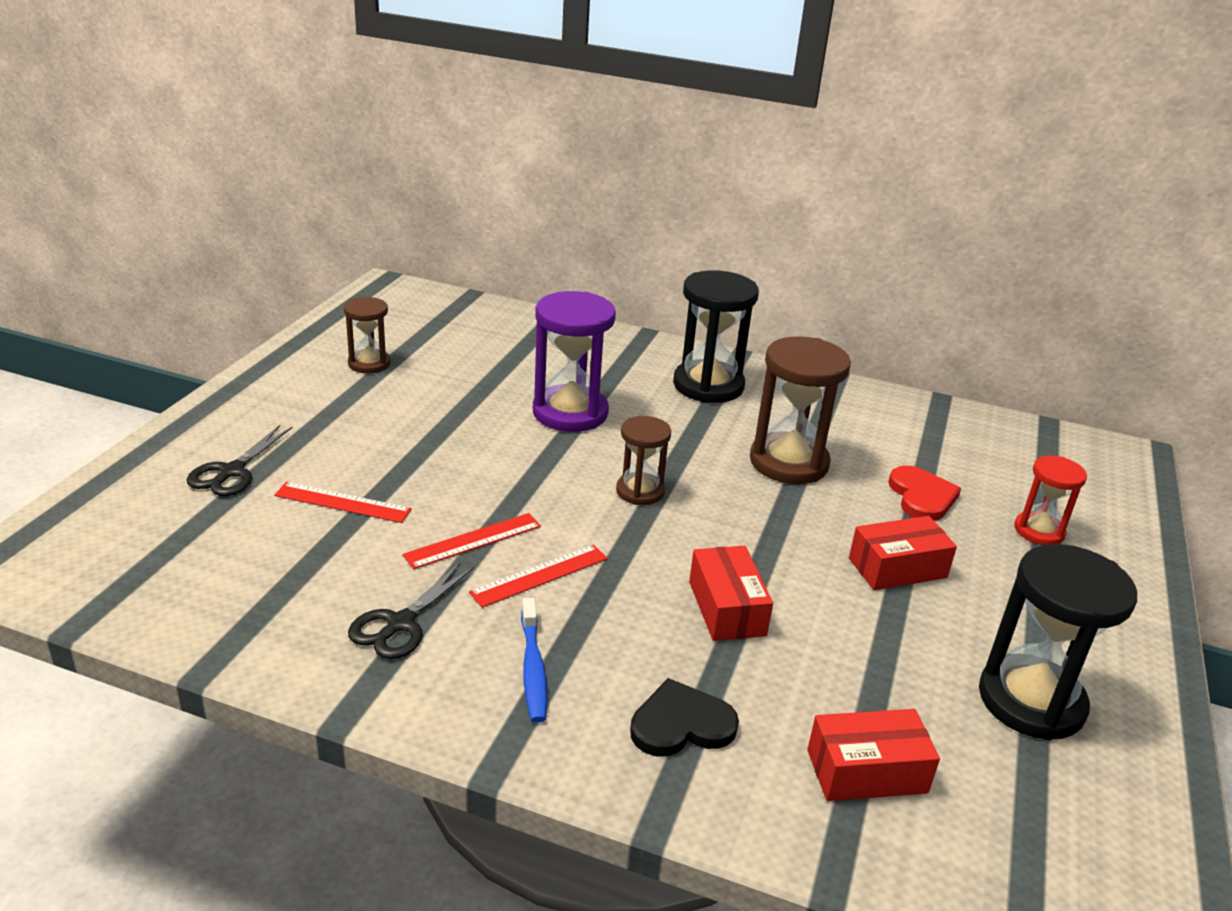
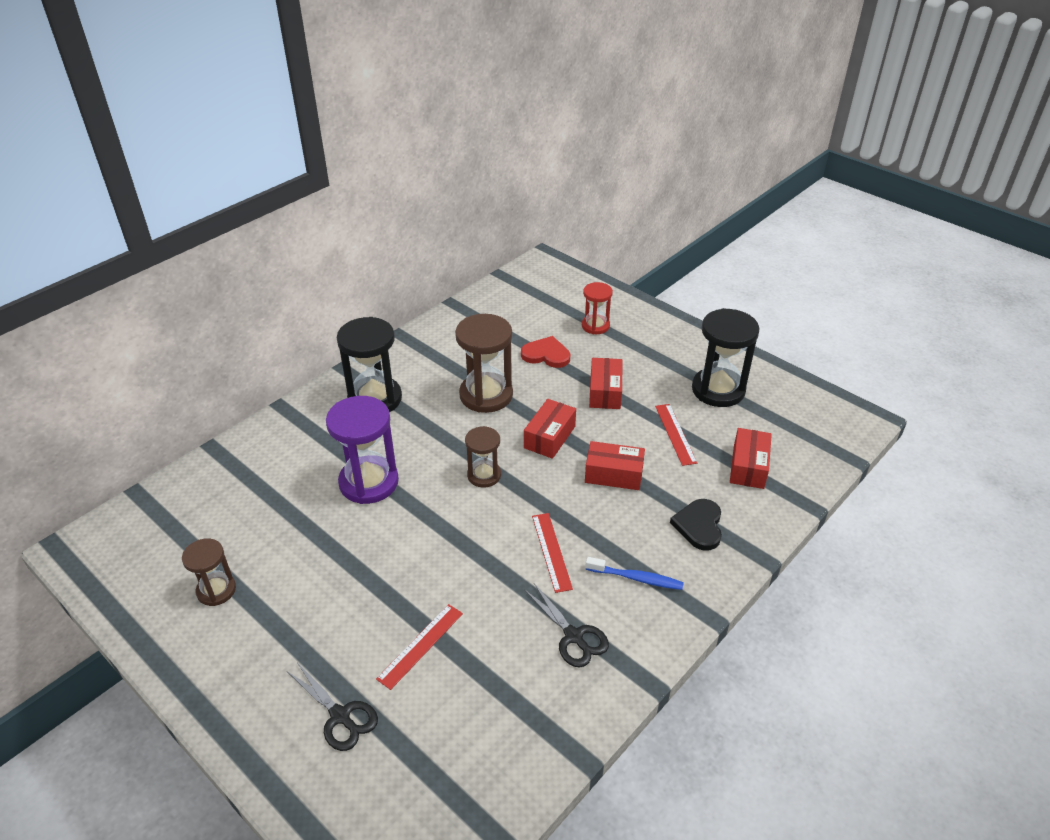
camera: 65 degrees left, 10 degrees up
(473, 540) = (500, 577): red ruler -> red ruler (675, 434)
(754, 532) = (549, 437): none -> red box

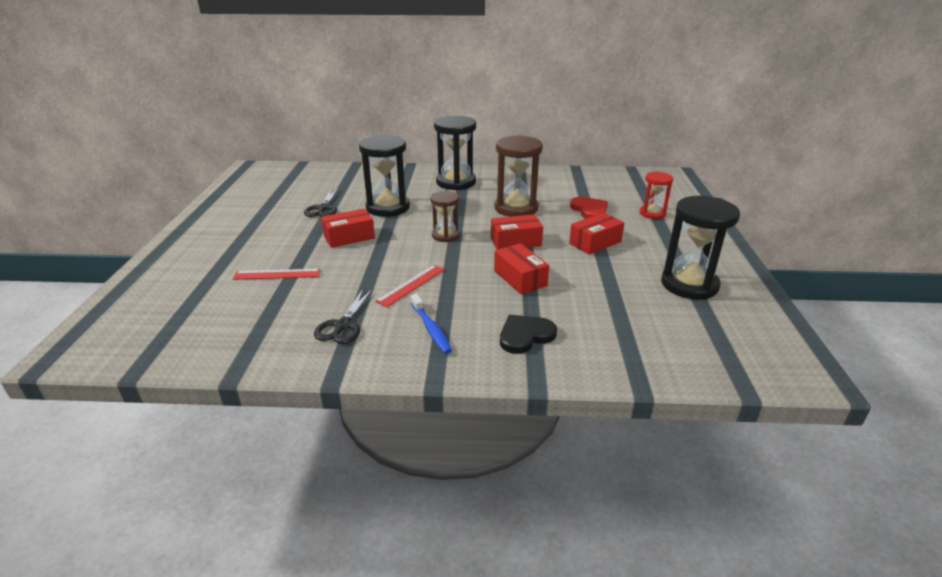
camera: 50 degrees right, 10 degrees down
(216, 590) = (258, 205): brown hourglass -> none
(340, 716) = (199, 273): black scissors -> black scissors (323, 208)
(369, 482) = (388, 207): purple hourglass -> black hourglass
(675, 434) = (605, 286): red ruler -> none
(748, 467) = (630, 333): red box -> red box (349, 237)

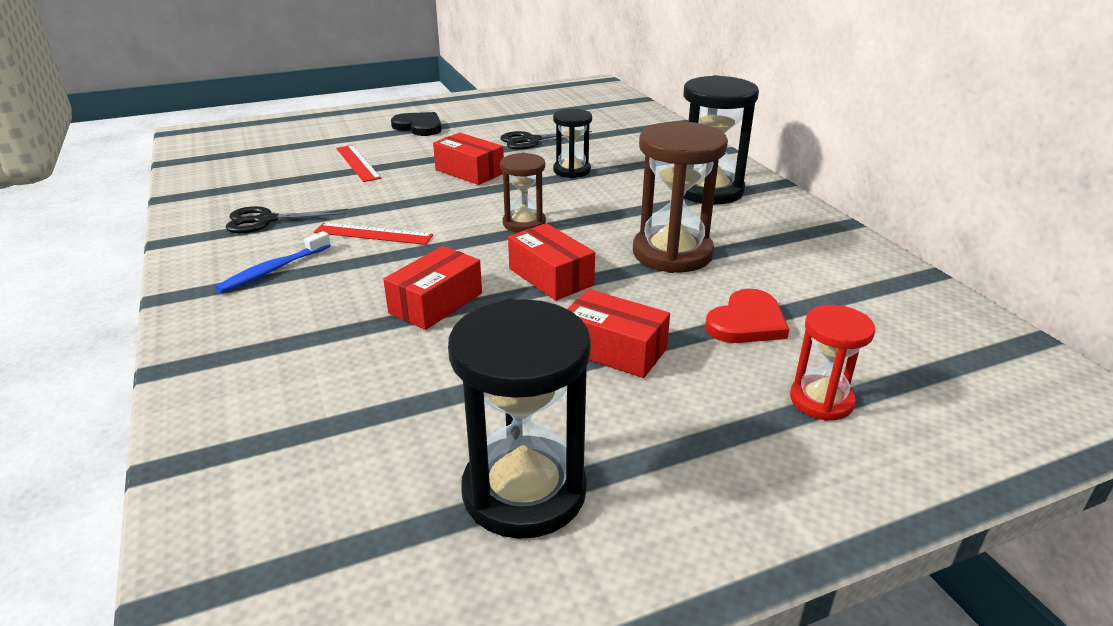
camera: 65 degrees right, 0 degrees up
(388, 207) = (572, 170): black hourglass -> black hourglass, size x0.58
(525, 335) = (276, 338): black heart -> black heart (419, 127)

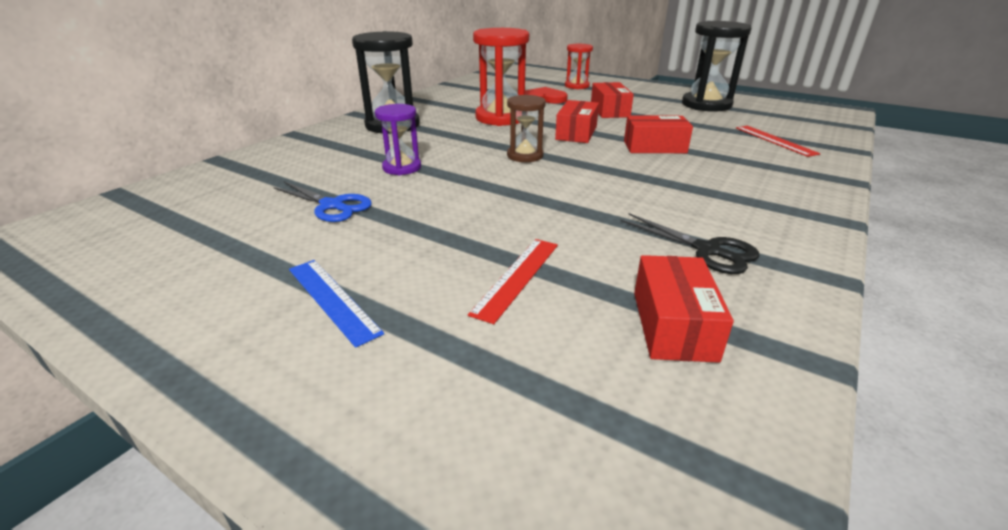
camera: 125 degrees left, 0 degrees up
(273, 270) = (738, 203): blue toothbrush -> none
(373, 234) = (630, 194): red ruler -> red ruler (775, 140)
(419, 127) = (332, 299): black heart -> blue ruler
(469, 171) = (457, 205): red box -> red box (673, 325)
(531, 140) = (332, 206): black scissors -> blue scissors
(572, 170) = (402, 168): black hourglass -> purple hourglass
(672, 253) = (501, 118): brown hourglass -> red hourglass

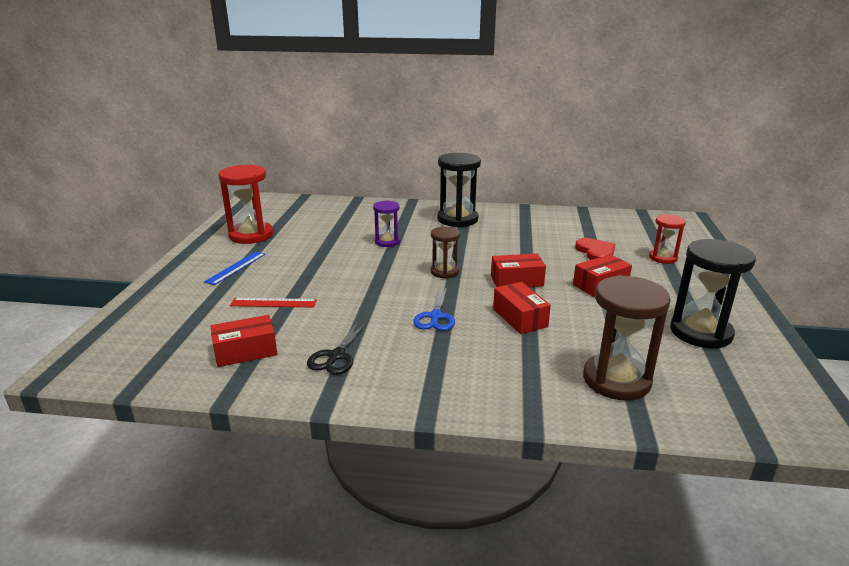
camera: 65 degrees right, 5 degrees down
(332, 206) = (323, 240): blue scissors -> blue scissors (435, 316)
(501, 118) = (518, 247): red hourglass -> red hourglass (251, 235)
(775, 140) = (616, 380): red ruler -> brown hourglass

